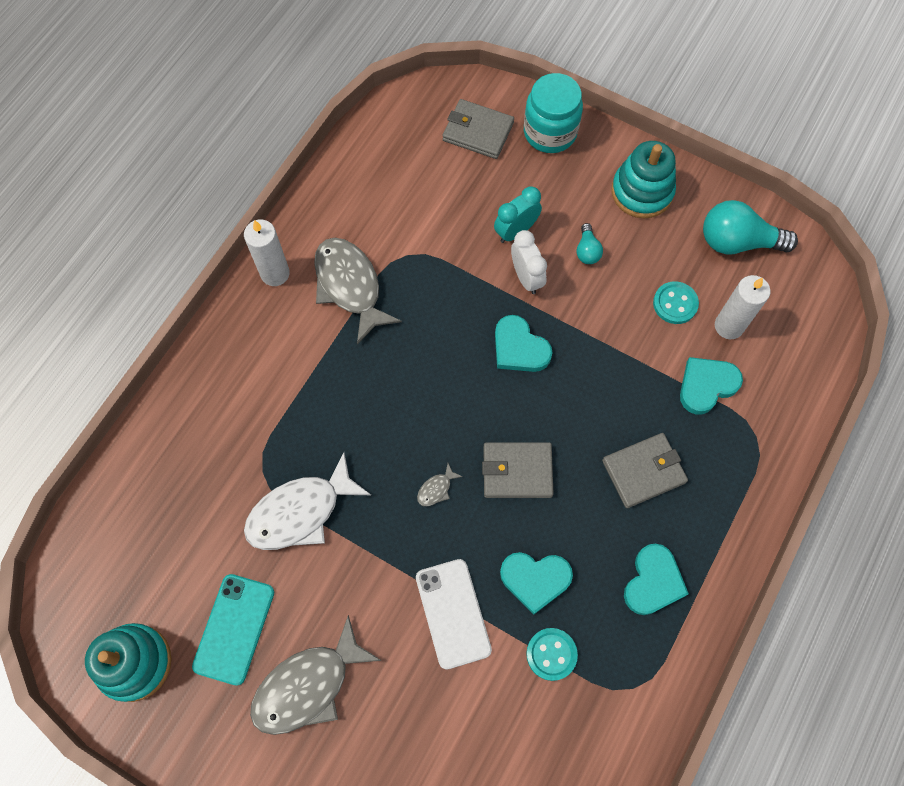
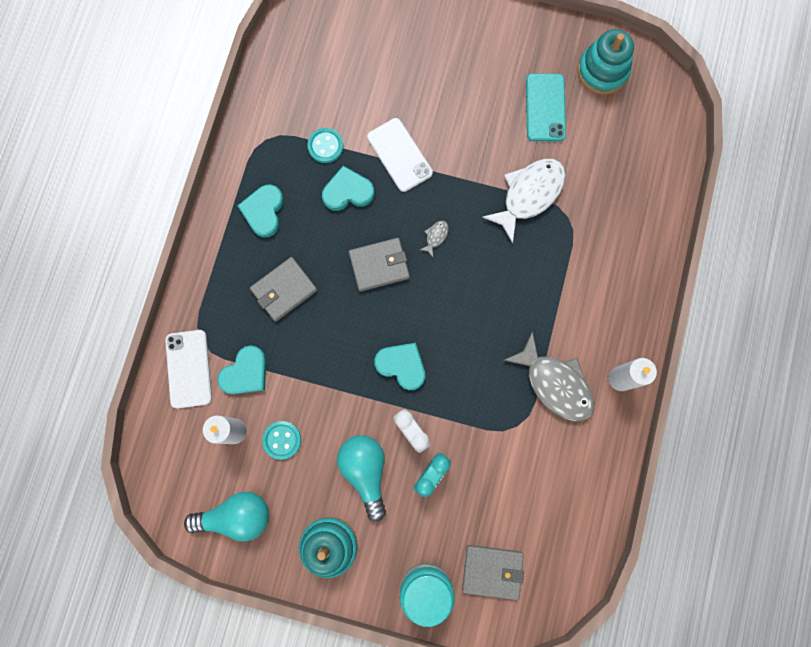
camera: 165 degrees right, 10 degrees up
(308, 685) = (483, 86): grey fish -> none
(587, 251) = (365, 471): turquoise light bulb -> turquoise light bulb, size x2.01
(775, 407) = (189, 369): none -> white phone

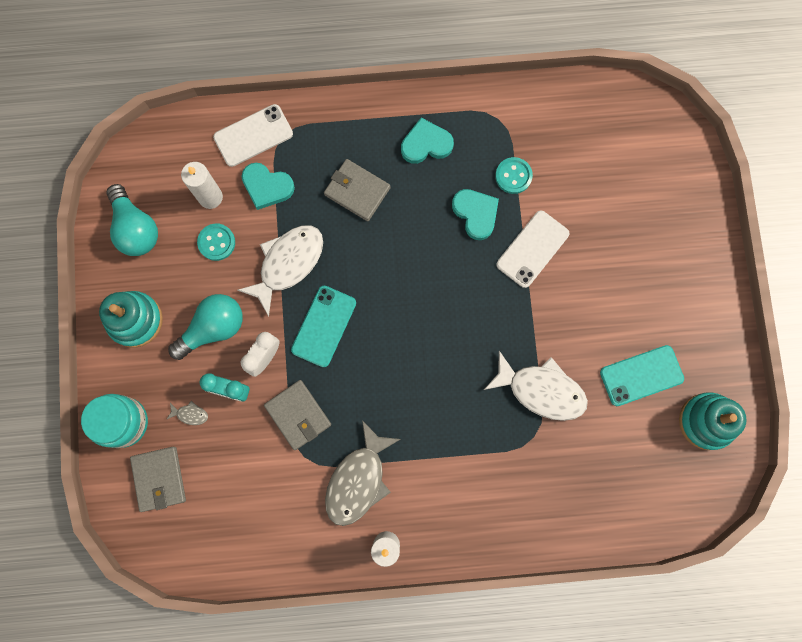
camera: 70 degrees right, 0 degrees up
(329, 379) = (288, 264): none -> white fish
(379, 265) = (413, 270): grey wallet -> grey wallet (298, 415)
(402, 365) = (324, 326): turquoise heart -> turquoise phone
(435, 237) = (462, 313): grey fish -> grey fish (190, 414)

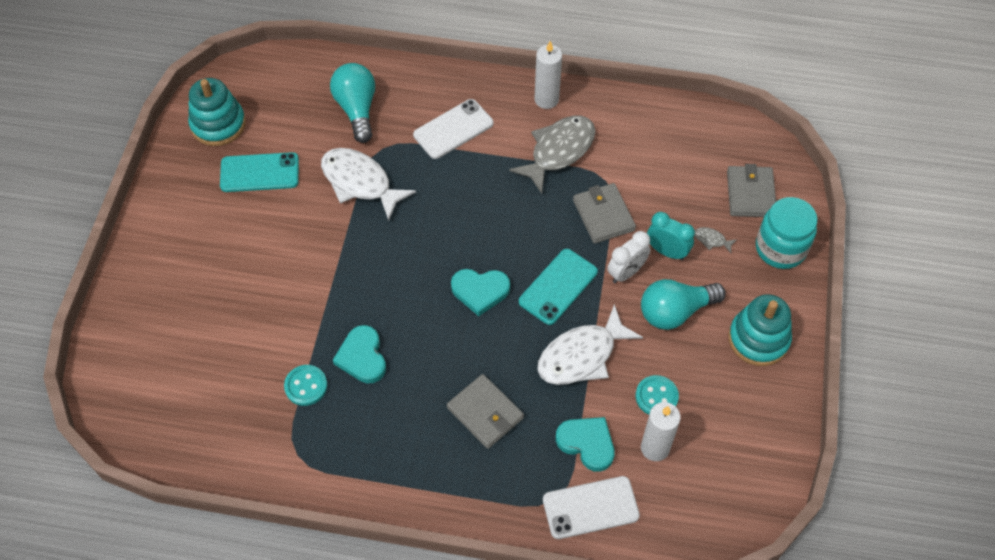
camera: 165 degrees left, 20 degrees down
(135, 228) = (747, 434): turquoise light bulb -> turquoise light bulb (357, 109)
(426, 144) = (390, 446): turquoise heart -> turquoise heart (480, 291)
(532, 249) = (316, 307): white phone -> white phone (453, 129)

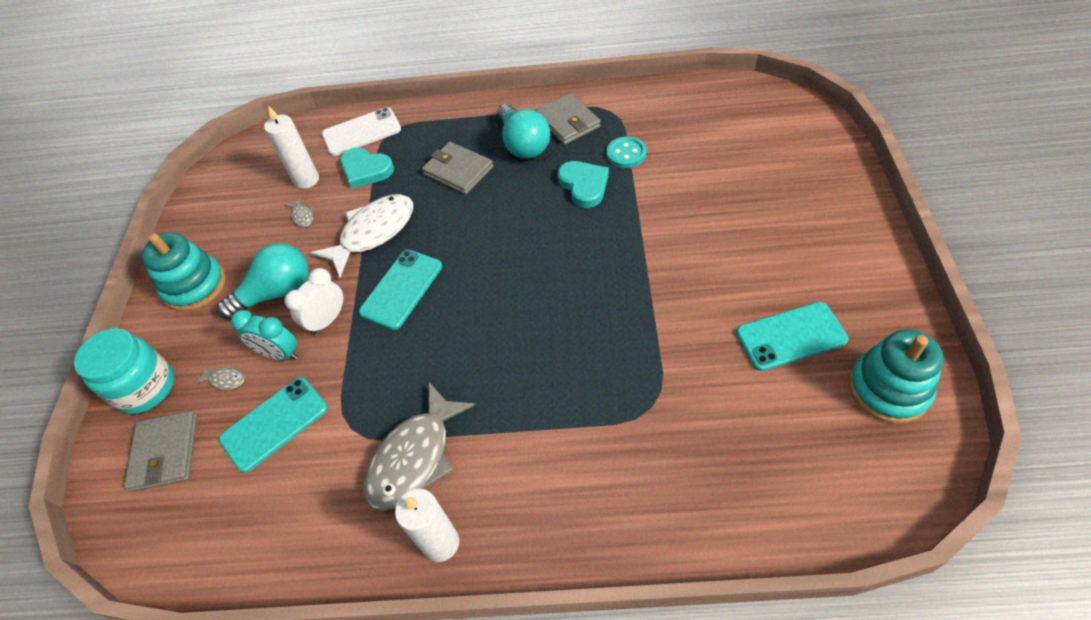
camera: 175 degrees right, 5 degrees down
(357, 109) = (712, 458): turquoise light bulb -> turquoise light bulb (523, 144)
(360, 182) = (660, 353): white fish -> none
(453, 129) = (565, 458): white phone -> none
(480, 291) = (484, 266): turquoise heart -> none
(603, 215) = (353, 380): grey wallet -> grey wallet (567, 122)
(656, 396) = (302, 216): turquoise button -> grey fish
(666, 196) = (274, 424): none -> turquoise phone

